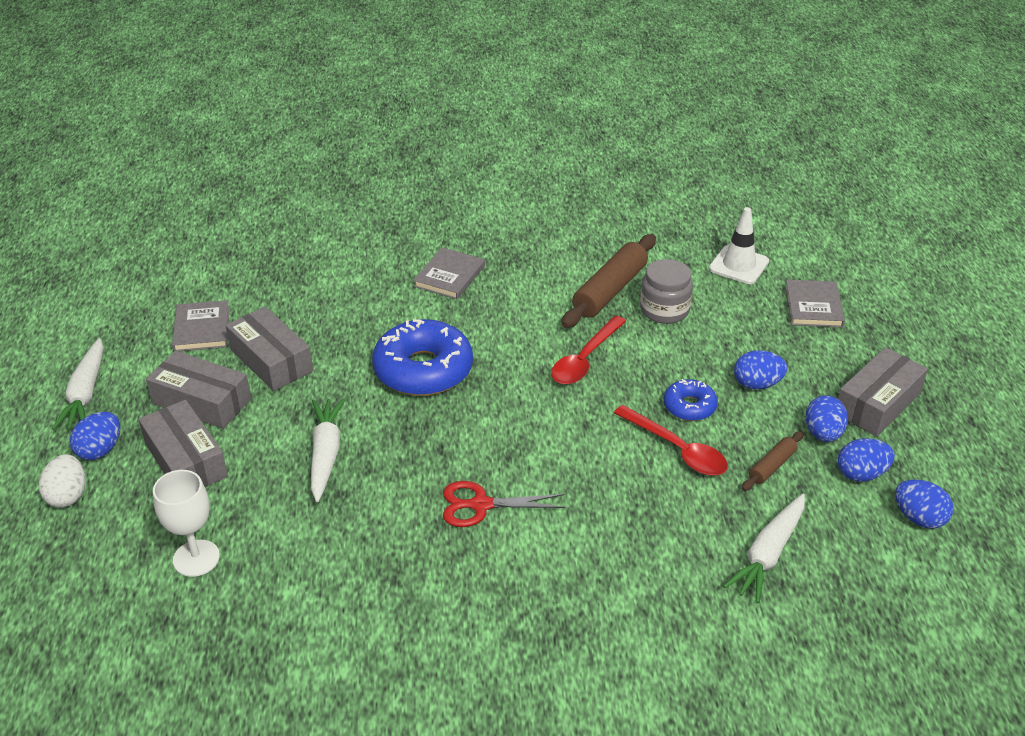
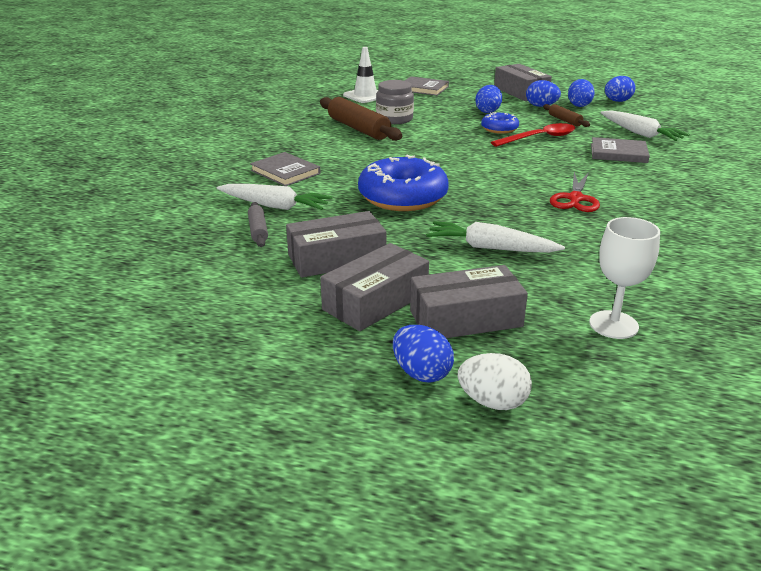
camera: 70 degrees left, 10 degrees down
(86, 394) = (307, 378): white carrot -> white carrot (275, 206)
(202, 329) = (249, 290): grey book -> grey book (618, 153)
(309, 300) = (258, 230): none -> grey rolling pin
(585, 359) = (430, 146): red spoon -> none

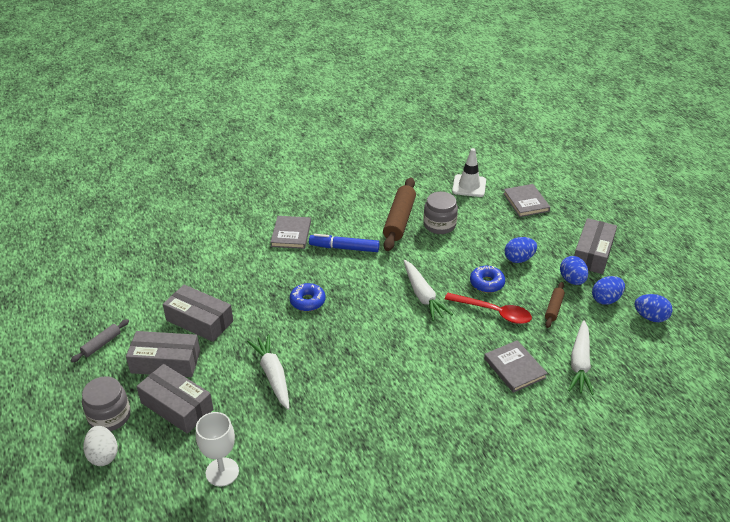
camera: 50 degrees right, 10 degrees up
(258, 230) = (204, 272): grey rolling pin -> grey rolling pin (101, 344)
(275, 206) = (240, 259): white carrot -> white carrot (423, 296)
(353, 159) = (344, 248): none -> blue marker
(402, 197) = (307, 301): blue donut -> blue donut, size x0.52
(421, 373) = (109, 416): blue egg -> grey jar
(575, 199) = (393, 381): red scissors -> none

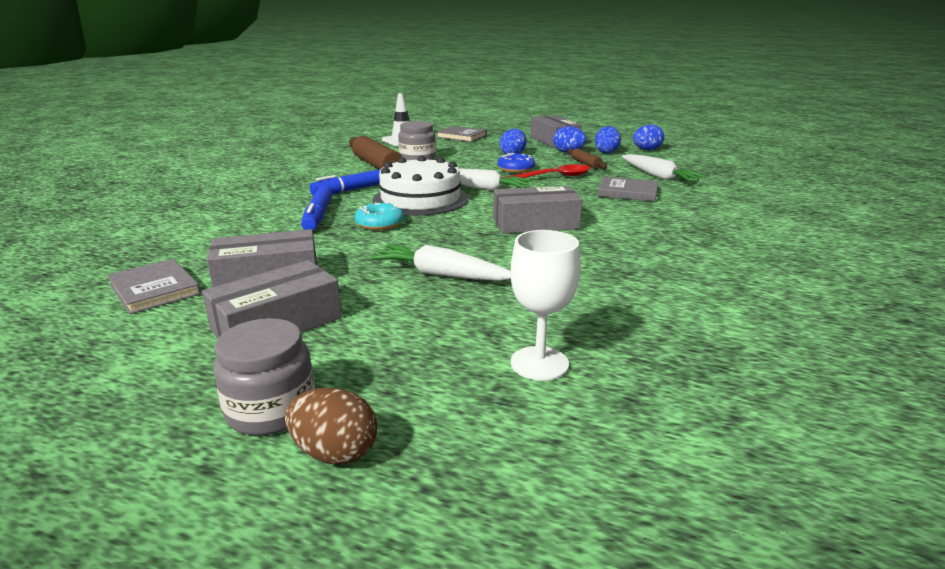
camera: 45 degrees left, 15 degrees down
(101, 344) = (129, 355): grey rolling pin -> none
(103, 455) = (335, 452): white egg -> brown egg
(177, 406) = (367, 347): grey box -> grey box (535, 223)
(288, 270) = (318, 216): none -> blue marker
(291, 234) = (278, 199): grey book -> grey book (154, 289)
(307, 301) = (379, 224): blue donut -> turquoise donut
(366, 286) = (420, 199): none -> white cake

